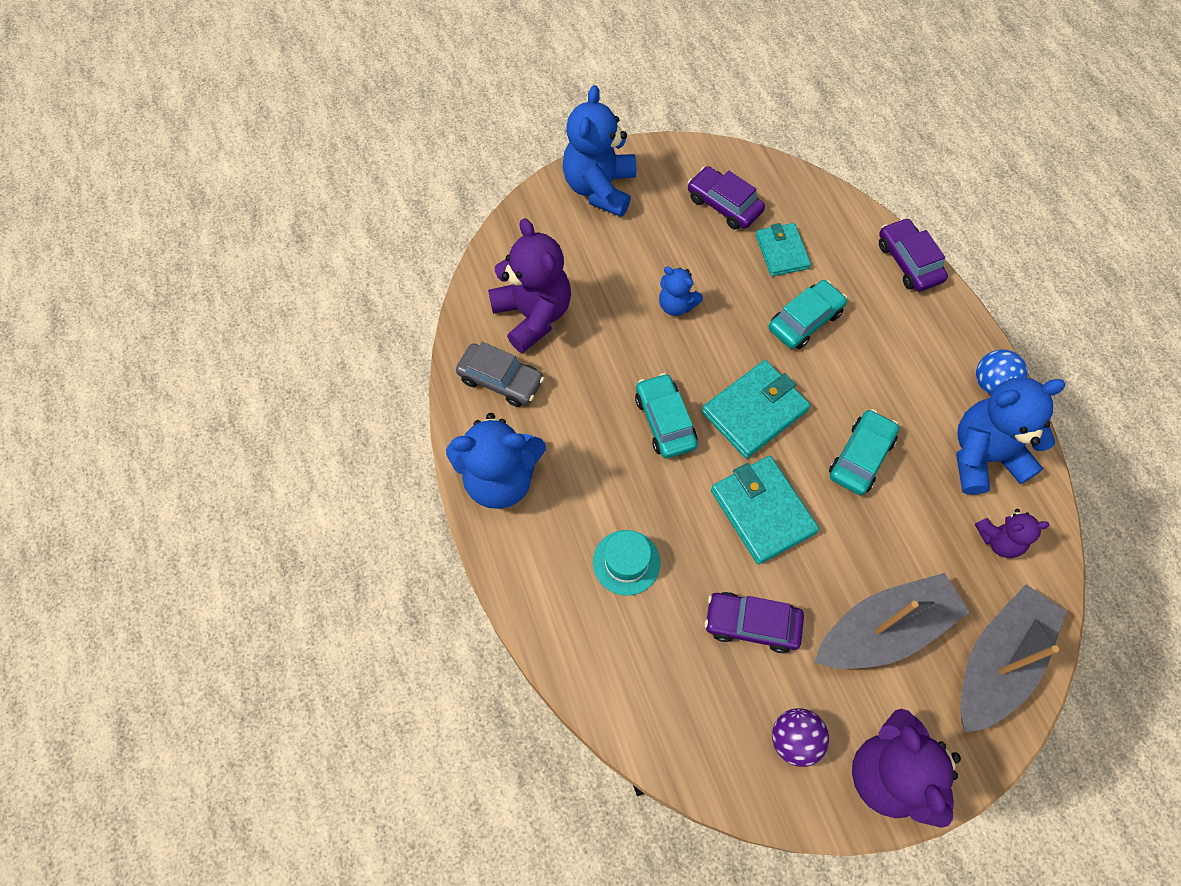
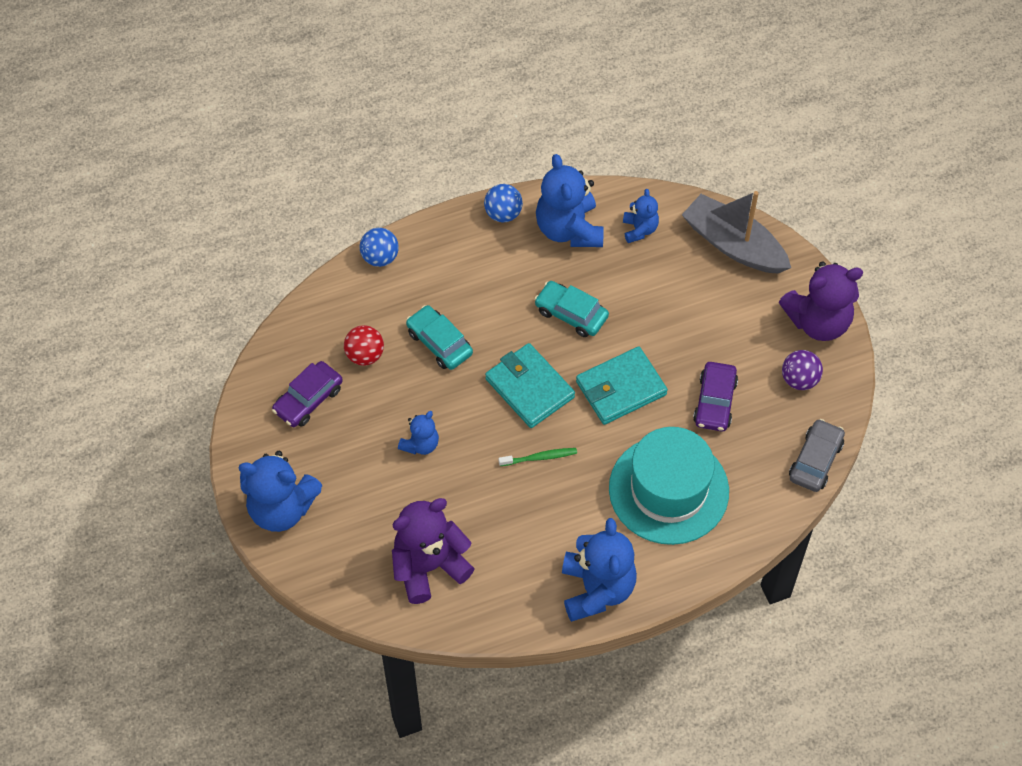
camera: 90 degrees left, 5 degrees down
(501, 380) = (498, 592): grey car -> grey car (815, 460)
(626, 562) = (668, 490): turquoise hat -> turquoise hat, size x2.15
(665, 421) = (539, 457): turquoise car -> green toothbrush
(782, 252) = (365, 355): turquoise wallet -> red ball
(884, 630) = (714, 313): grey boat -> none
(908, 262) = (380, 257): purple car -> blue ball
(999, 540) = (639, 229): purple teddy bear -> blue teddy bear

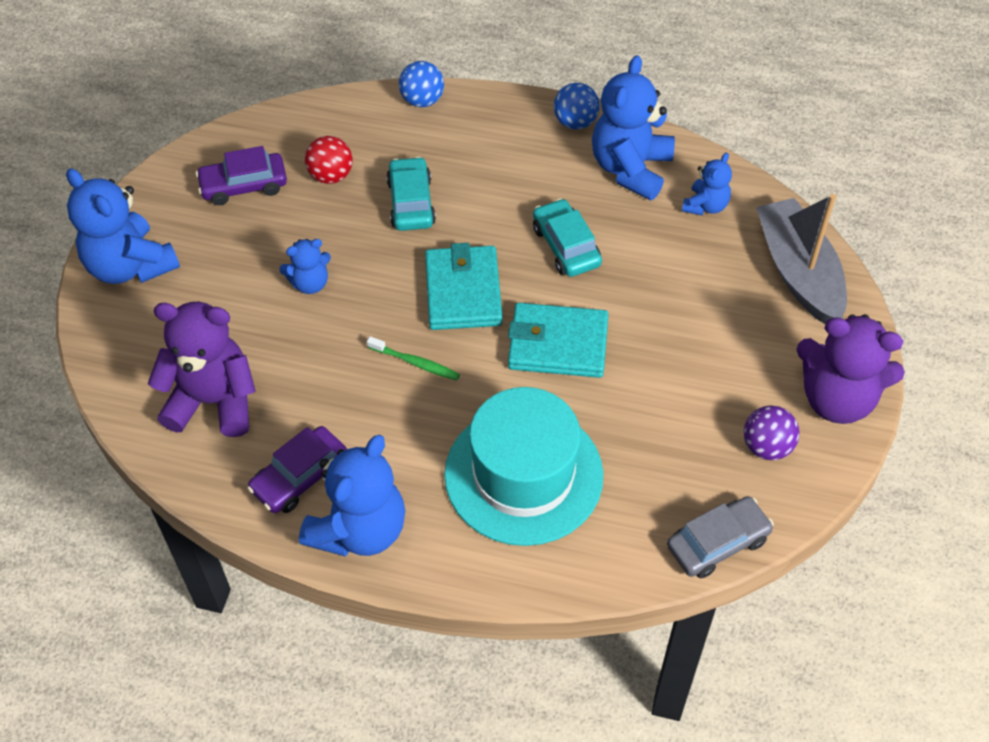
camera: 35 degrees right, 5 degrees down
(715, 402) = (650, 415): purple car -> purple car (300, 477)

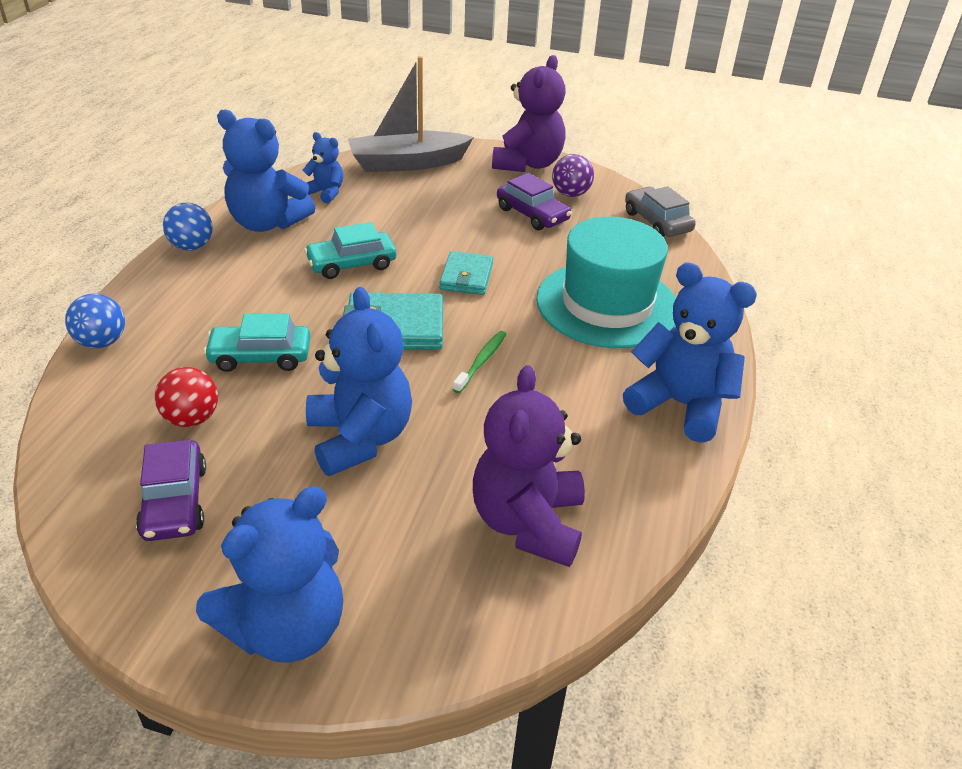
camera: 90 degrees left, 15 degrees down
(300, 477) = (625, 446): purple car -> purple car (532, 214)
(310, 283) = (360, 438): blue teddy bear -> blue teddy bear, size x1.88
(558, 344) = (466, 277): turquoise wallet -> turquoise wallet, size x0.66

